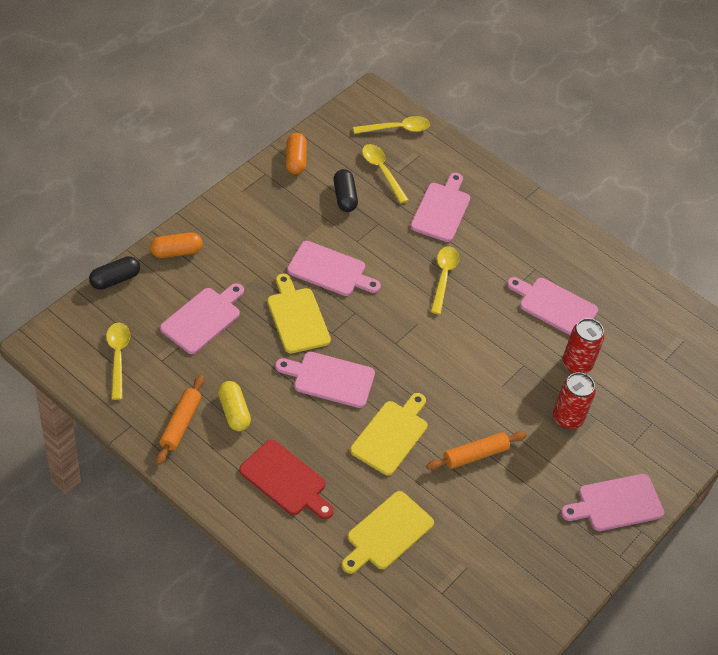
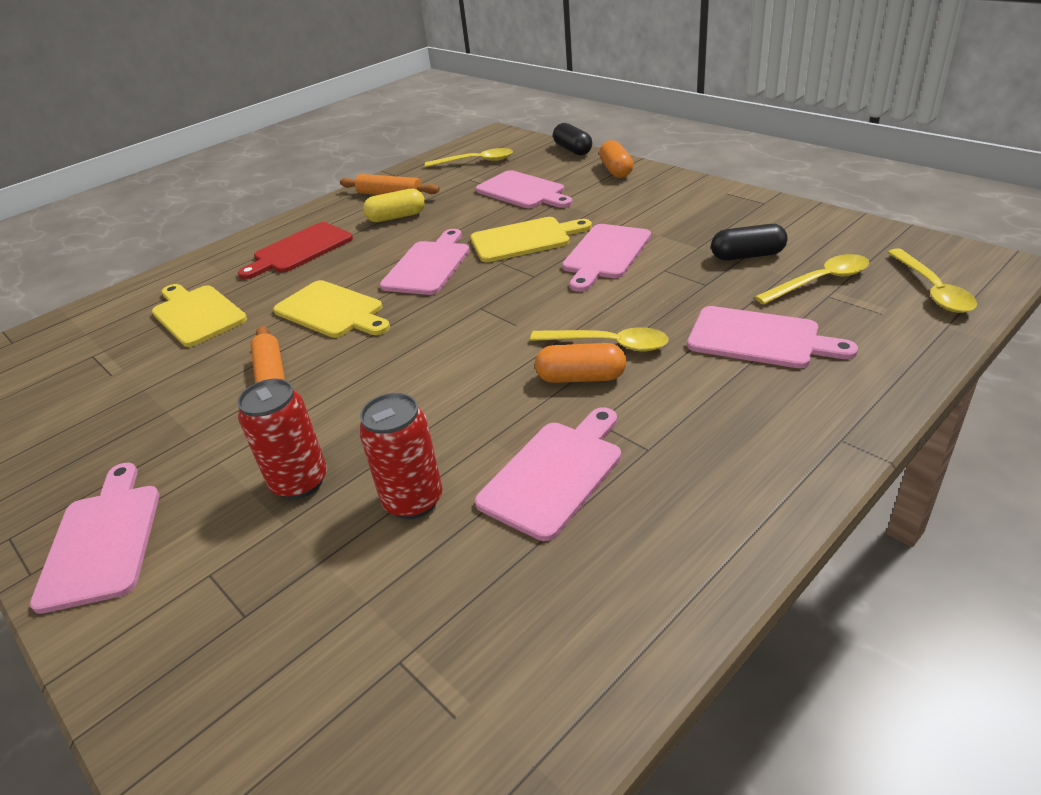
camera: 105 degrees right, 15 degrees down
(295, 160) = (801, 218): orange capsule -> orange capsule (581, 377)

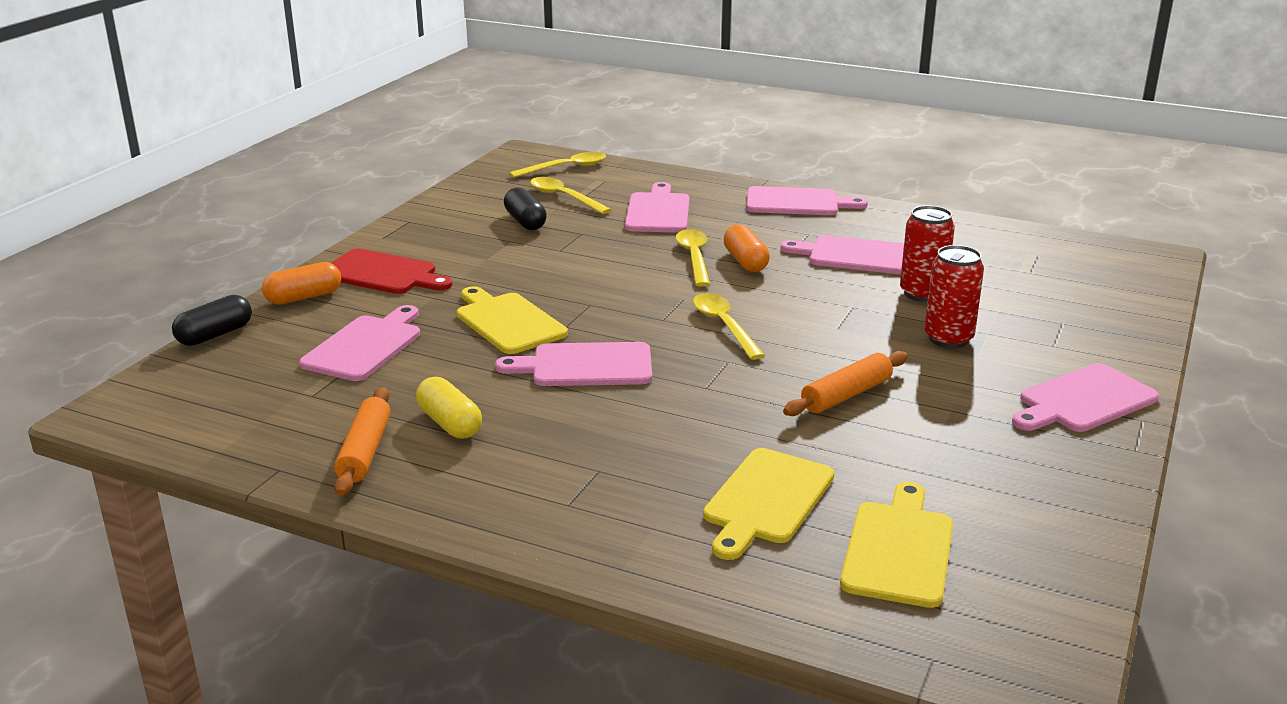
camera: 115 degrees left, 10 degrees down
(299, 250) = (567, 477): red cutting board -> red cutting board (383, 274)
(332, 311) = (709, 400): yellow cutting board -> yellow cutting board (899, 549)
(476, 161) = (238, 404): yellow spoon -> yellow spoon (724, 326)
(605, 254) = (535, 277): pink cutting board -> pink cutting board (797, 202)

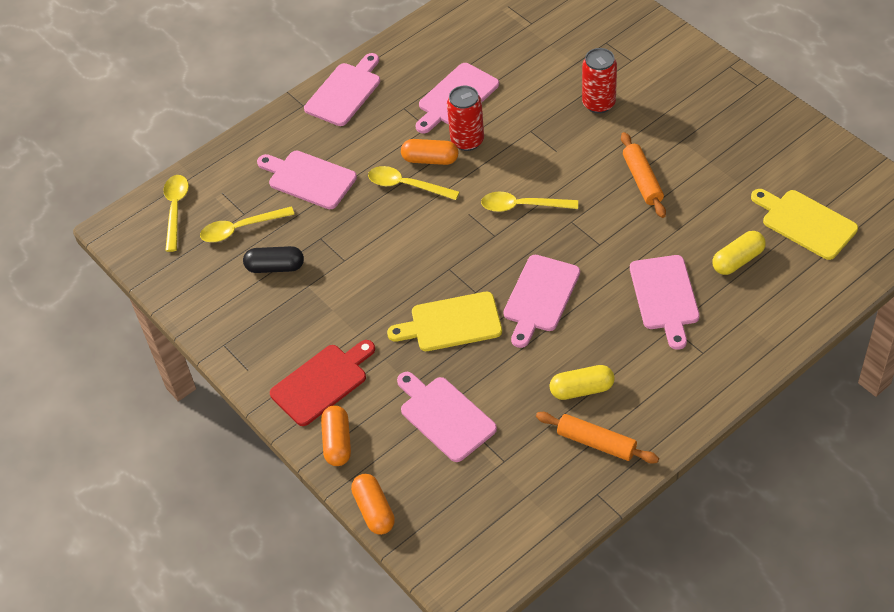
camera: 60 degrees left, 25 degrees up
(215, 335) = (374, 510): black capsule -> orange capsule
(766, 500) = (737, 260): yellow cutting board -> yellow capsule
(922, 294) = (532, 89): red can -> red can (467, 141)
(1083, 400) = (699, 79): pink cutting board -> pink cutting board (665, 296)

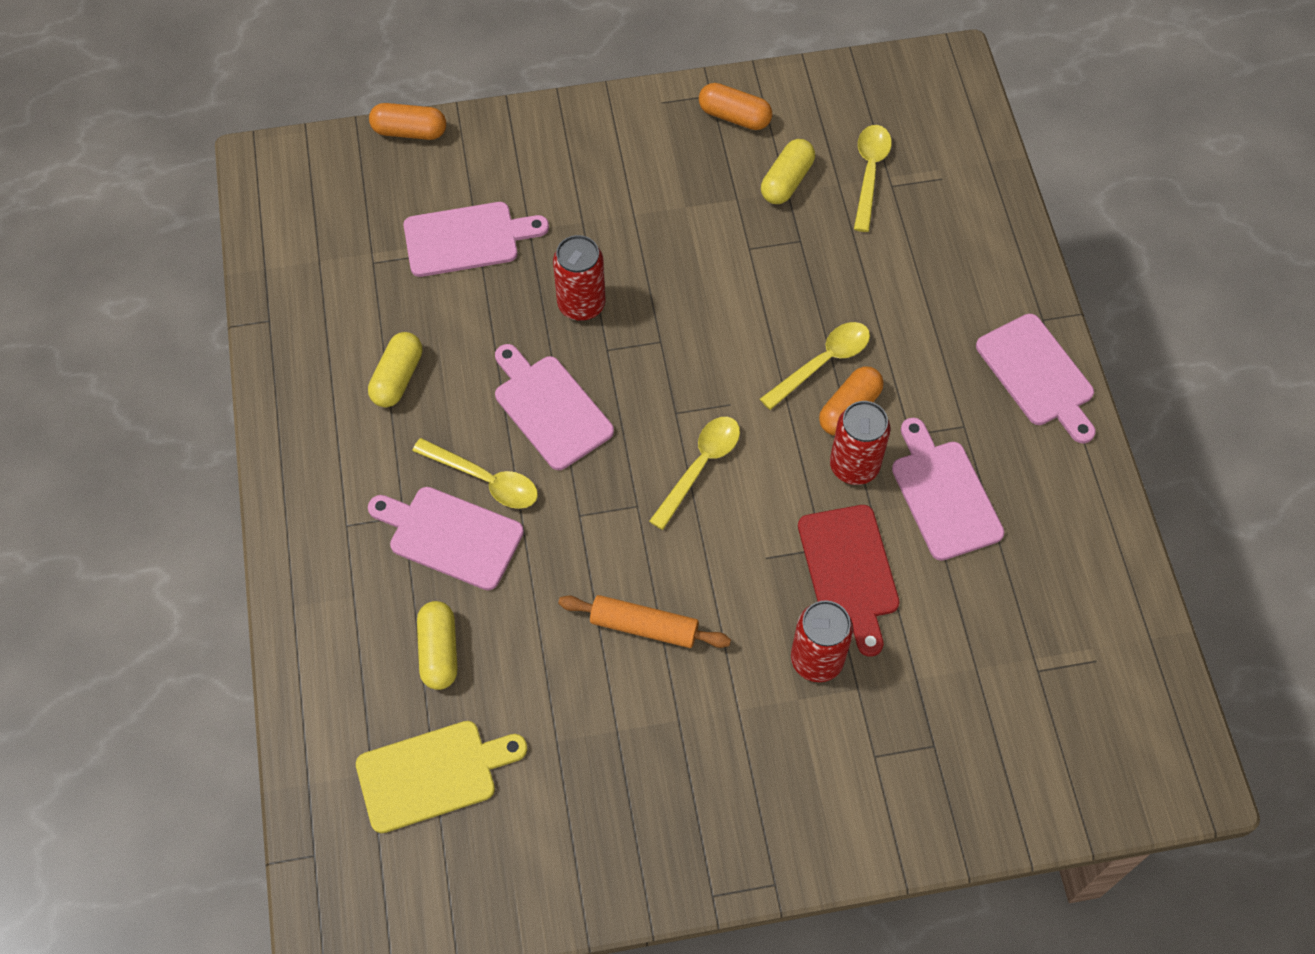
camera: 115 degrees right, 10 degrees up
(175, 209) = (944, 126): yellow spoon -> yellow spoon (485, 480)
(275, 267) = (787, 181): black capsule -> yellow capsule
(309, 179) = (905, 270): pink cutting board -> none
(322, 382) = (594, 156): red cutting board -> red cutting board (849, 571)
(337, 442) = (511, 136): orange capsule -> orange capsule (734, 116)
(451, 323) = (581, 304): yellow cutting board -> red can
(596, 442) = (324, 353): orange rolling pin -> none

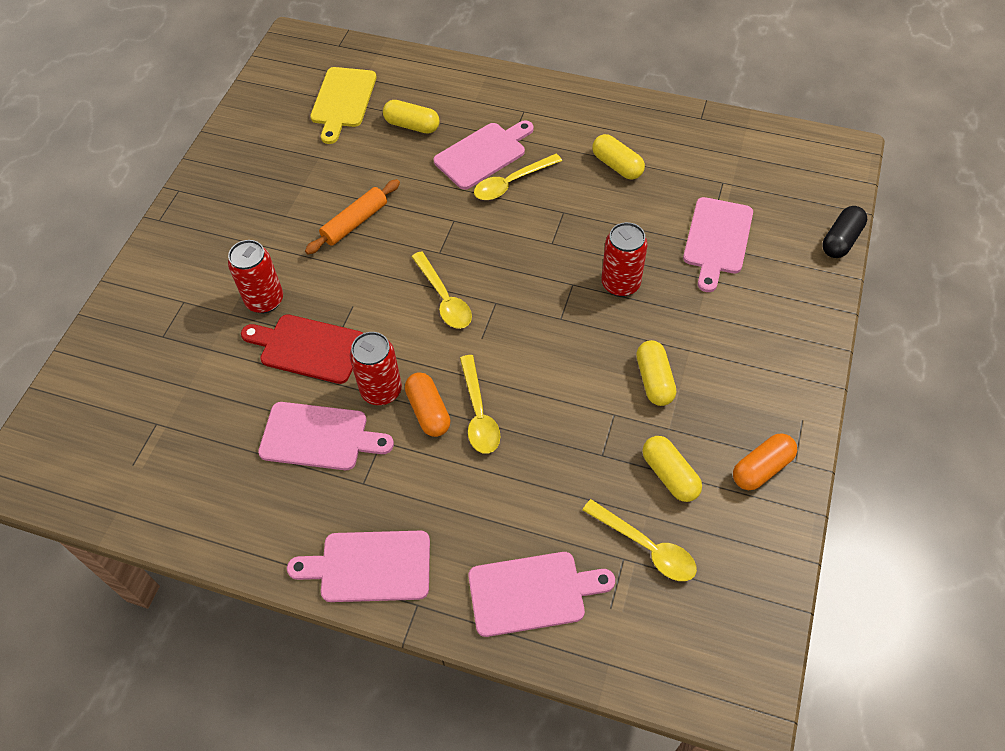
camera: 120 degrees right, 5 degrees down
(409, 131) = (841, 240): orange capsule -> black capsule
(550, 408) = (544, 234): pink cutting board -> pink cutting board (532, 593)
(688, 230) = (654, 380): none -> yellow capsule

